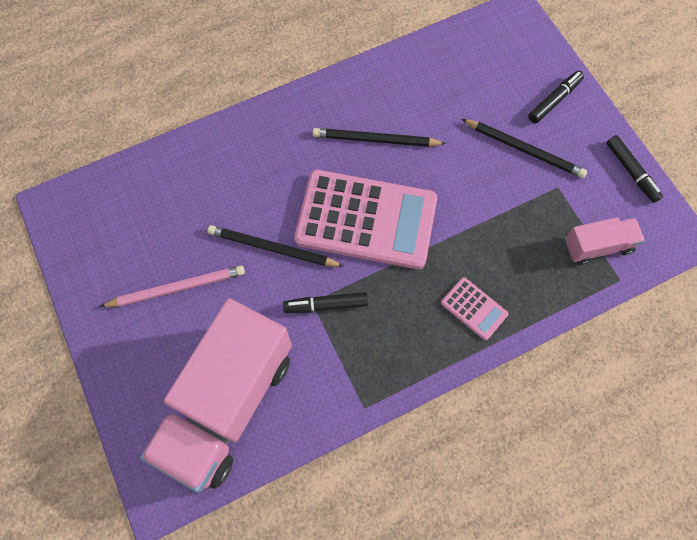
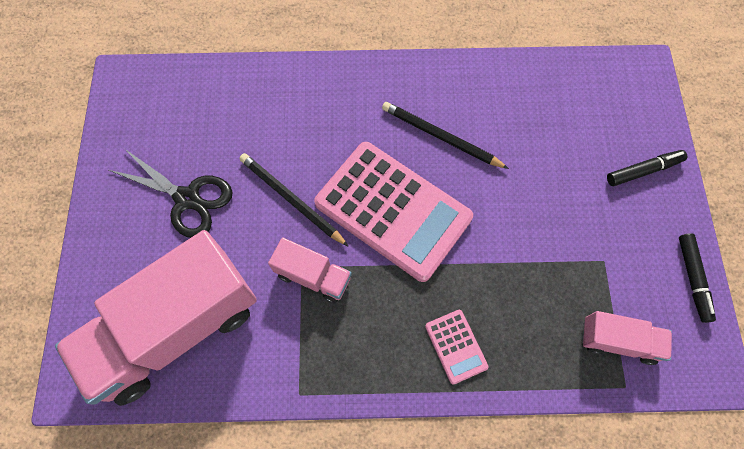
camera: 25 degrees right, 0 degrees up
(177, 288) = (187, 199): pink pencil -> black scissors
(326, 305) = (313, 276): black marker -> pink truck
(524, 150) = (587, 208): black pencil -> none

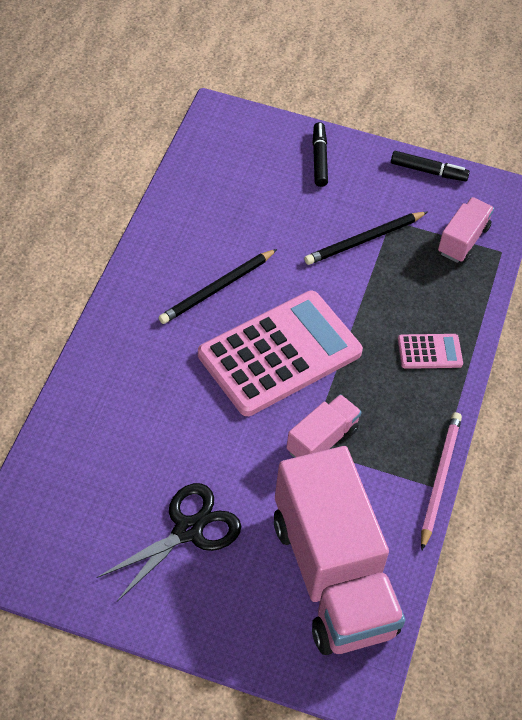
camera: 75 degrees left, 15 degrees down
(291, 199) = (231, 435): black pencil -> black pencil (364, 240)
(308, 398) = (439, 479): none -> pink pencil

